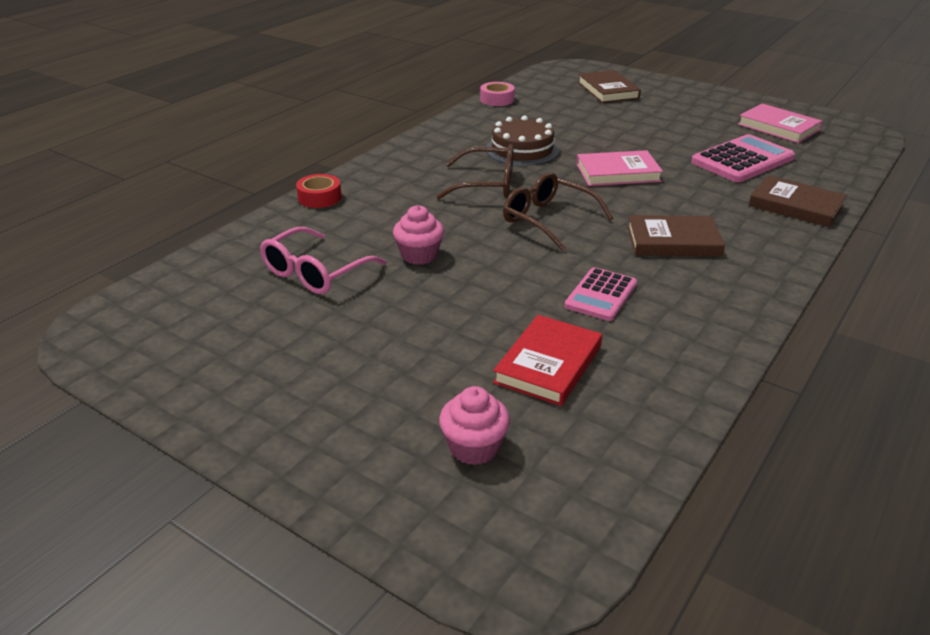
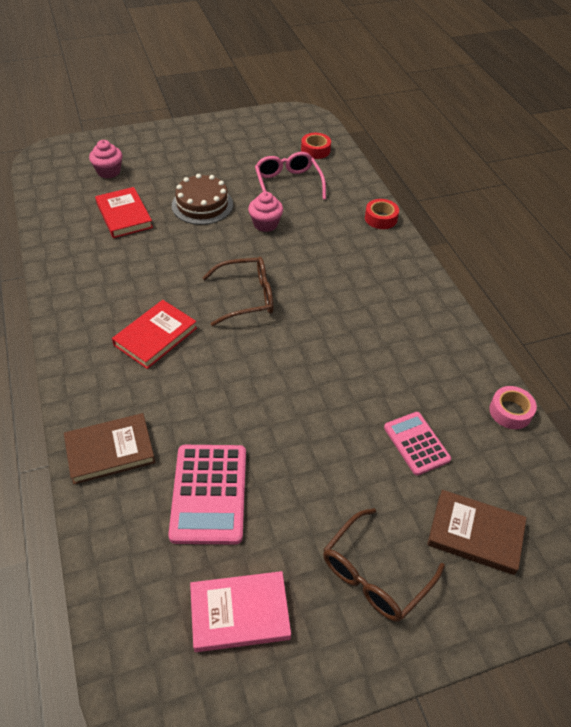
camera: 125 degrees right, 15 degrees up
(203, 284) = (315, 150): none -> red tape
(487, 184) = (327, 299): brown glasses -> brown glasses (374, 575)
(522, 150) = (371, 354): brown cake -> brown cake (202, 205)
(601, 295) = (147, 265): pink calculator -> pink calculator (416, 443)
(618, 173) = (274, 383): pink book -> none
(673, 241) = (155, 336): brown book -> red book

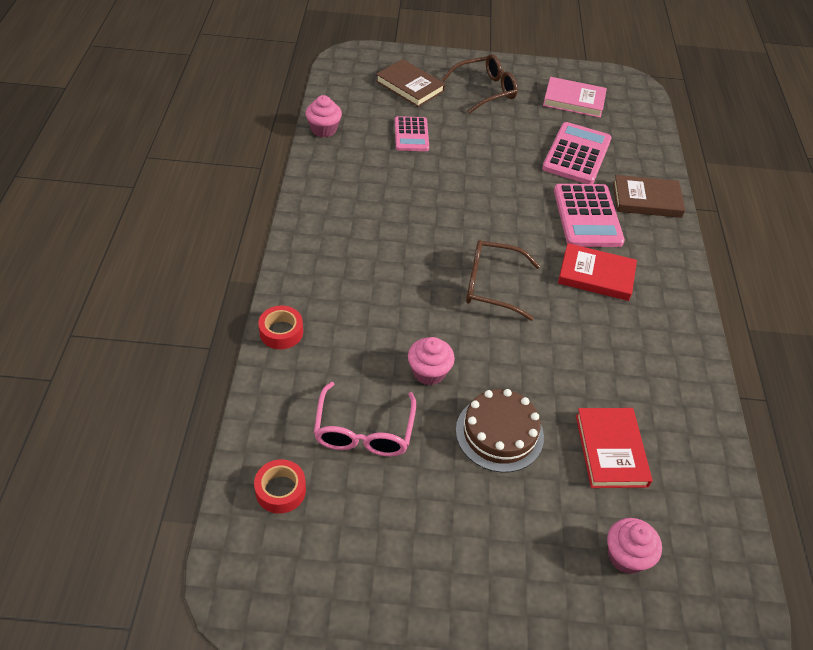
camera: 160 degrees left, 0 degrees up
(155, 336) = (596, 275): red book -> red book turned 45 degrees clockwise
(176, 401) = (587, 216): none -> pink calculator
(510, 411) = (323, 129): pink tape -> pink cupcake

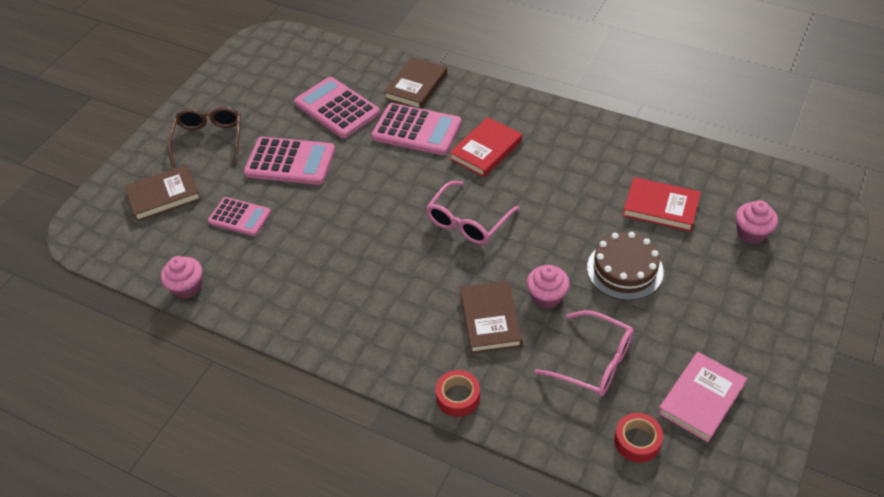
camera: 60 degrees left, 0 degrees up
(380, 333) = (490, 319): none -> brown book
(491, 145) = (290, 162): none -> pink calculator
(491, 285) = (467, 222): brown glasses -> pink glasses
(574, 100) = (264, 83): pink book -> pink book (701, 398)

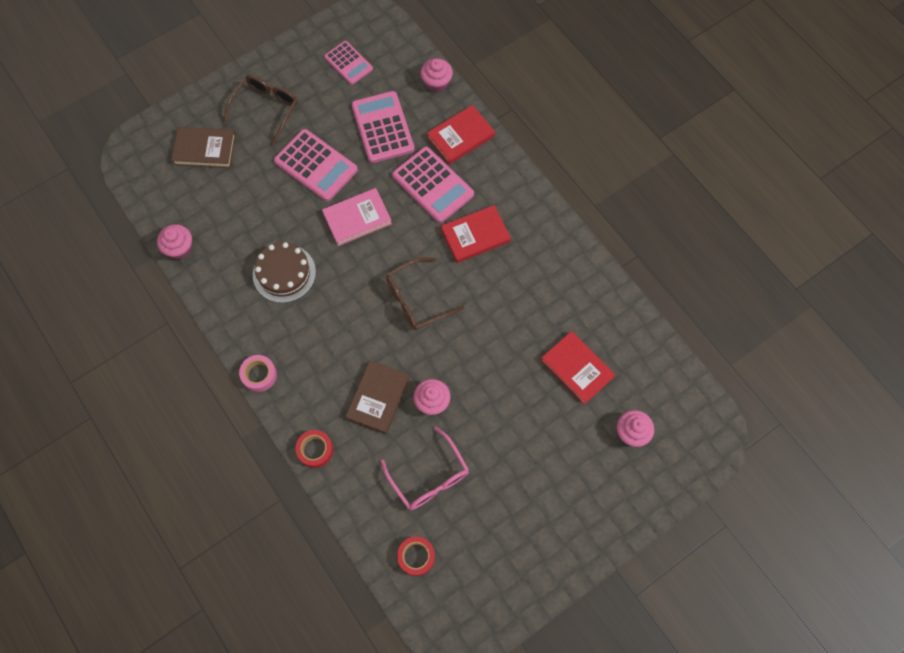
camera: 25 degrees right, 20 degrees up
(240, 217) = (249, 201): pink calculator -> pink calculator (348, 63)
(349, 358) = (259, 375): none -> pink tape
(365, 58) = (436, 83): none -> pink cupcake
(416, 86) = (460, 137): brown book -> red book
(467, 222) = (416, 300): pink glasses -> brown glasses
(625, 269) = (507, 410): brown cake -> brown cake (284, 273)
(701, 398) = (485, 550): pink book -> pink book (357, 218)

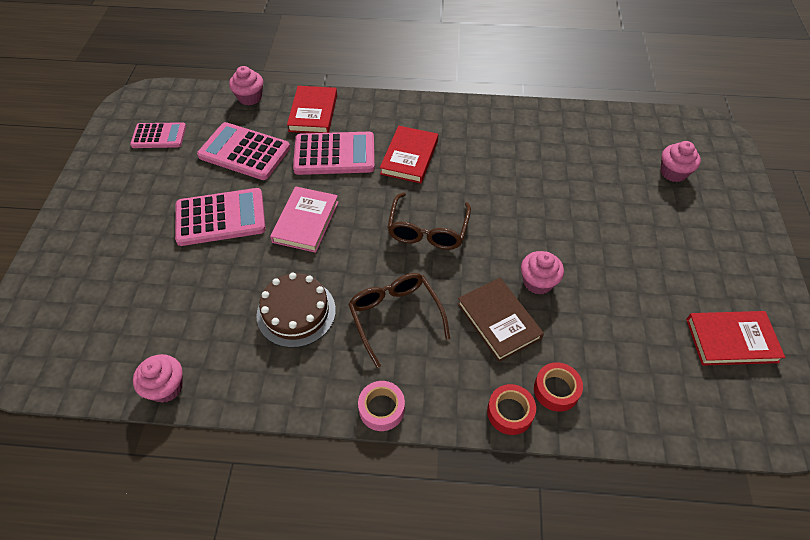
camera: 50 degrees left, 15 degrees down
(205, 149) = (93, 291): brown book -> none
(266, 109) = (120, 217): brown glasses -> brown glasses (395, 316)
(416, 556) = (693, 398): red tape -> red tape (556, 390)
(429, 477) = (613, 333): pink glasses -> none
(577, 368) = (589, 170): red book -> red book (731, 340)

